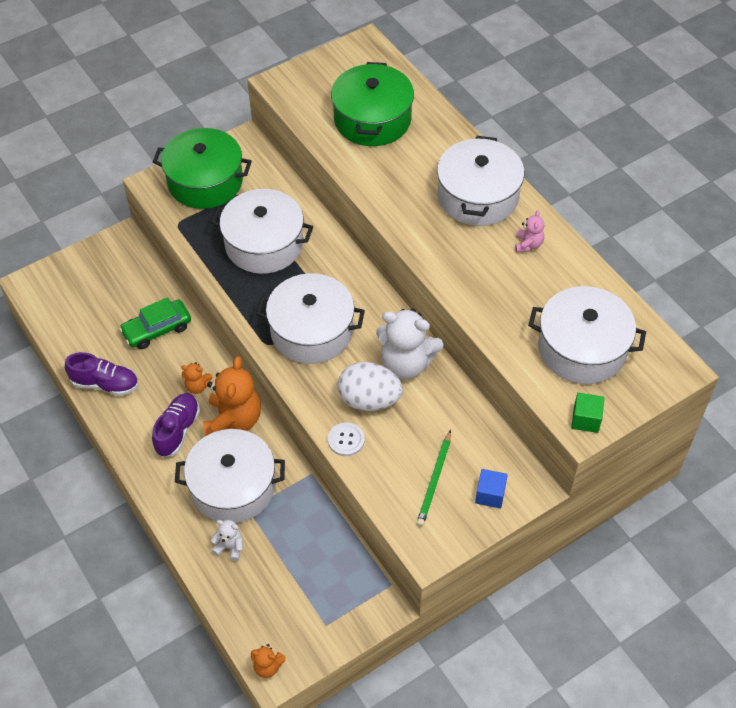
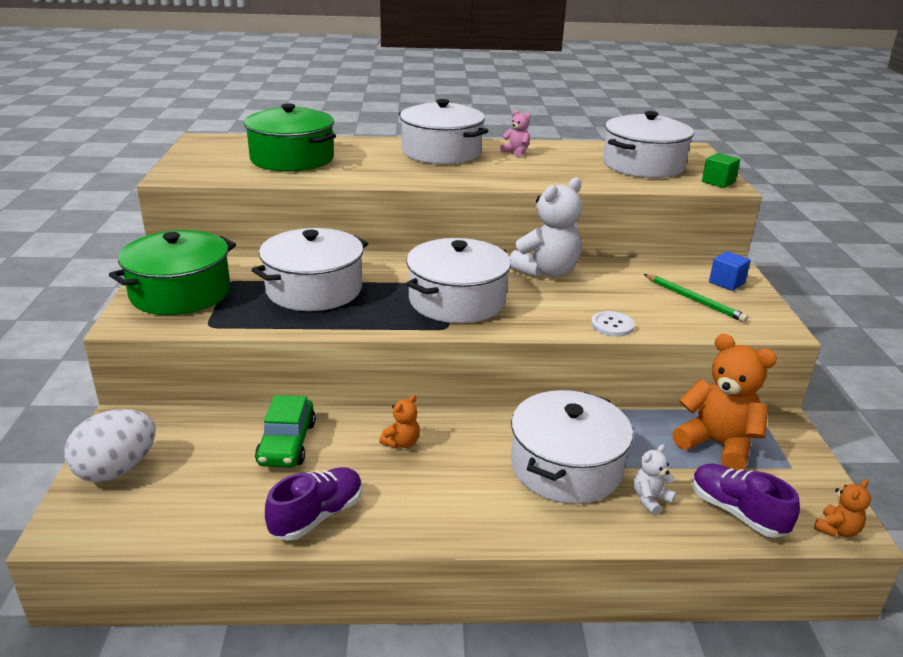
camera: 60 degrees left, 25 degrees down
(177, 430) = (450, 480): purple shoe -> purple shoe (737, 512)
(233, 420) = (475, 434): orange teddy bear -> orange teddy bear (717, 444)
(369, 400) = (573, 300): white egg -> white egg (117, 470)

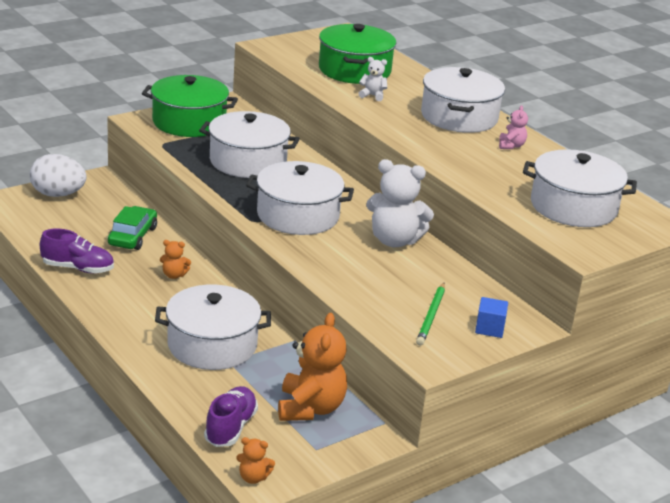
camera: 55 degrees right, 0 degrees up
(287, 443) = (132, 236): green car -> green car turned 135 degrees clockwise
(612, 325) = (337, 285): white button -> none
(650, 499) = (209, 387): white teddy bear -> white teddy bear (372, 95)
(718, 182) = (585, 248): green cube -> none

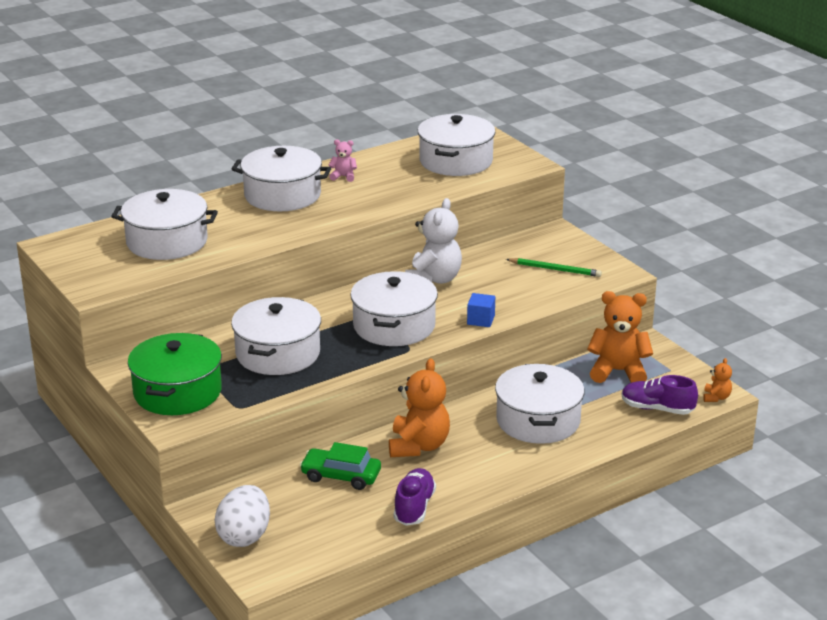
camera: 85 degrees left, 0 degrees up
(174, 275) = (418, 446): orange teddy bear -> orange teddy bear, size x2.10
(354, 70) = (167, 241): green pot -> white pot
(372, 95) = (235, 234): white teddy bear -> none
(489, 328) = (565, 247): blue cube -> blue cube (480, 320)

